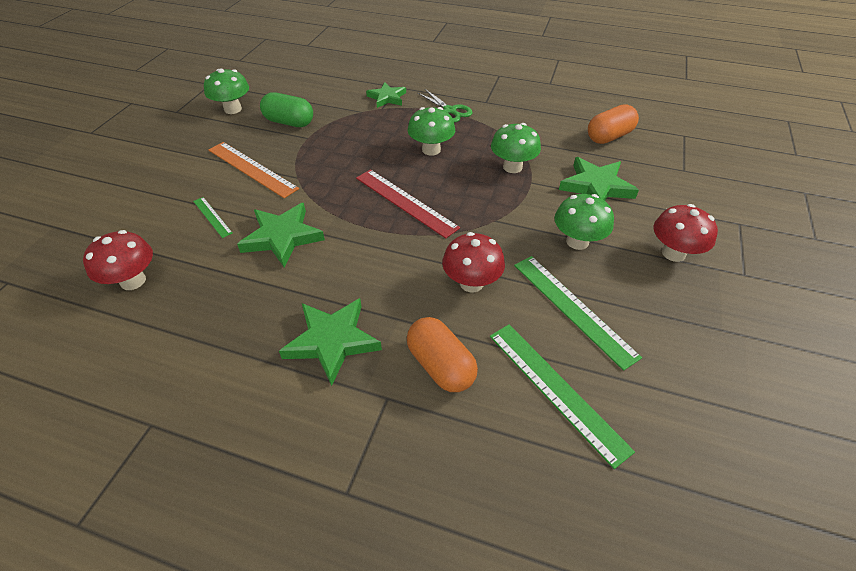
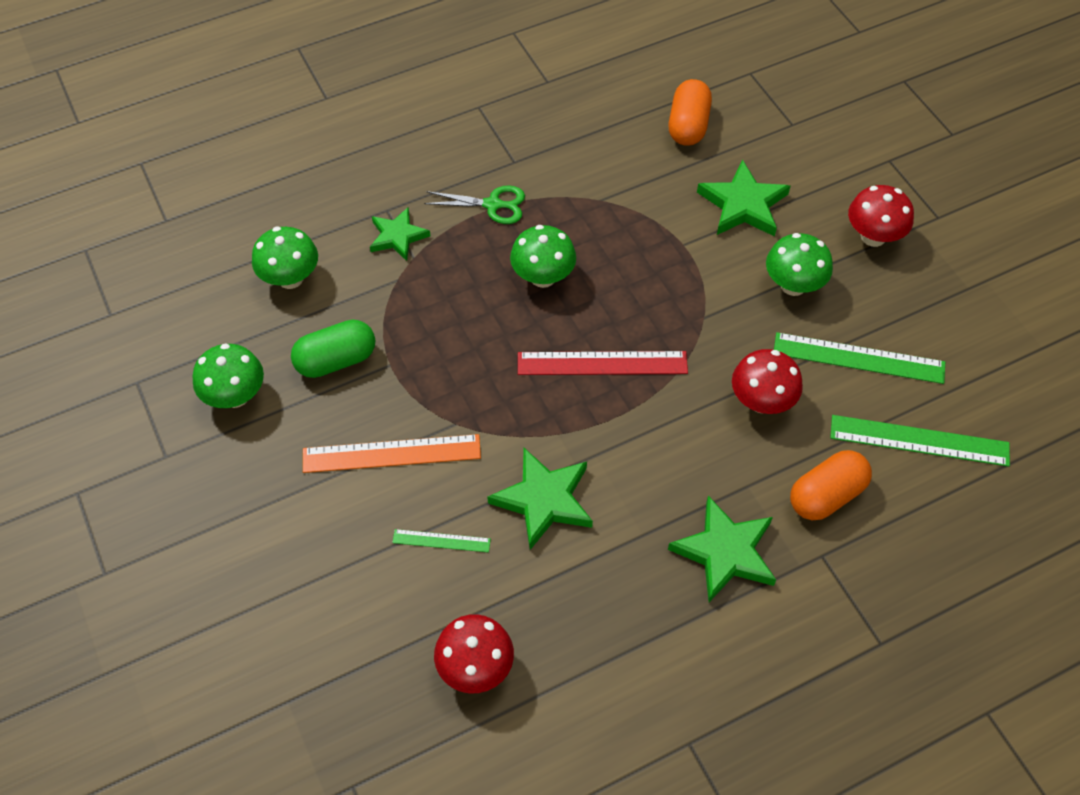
camera: 45 degrees left, 10 degrees up
(440, 365) = (826, 495): orange capsule -> orange capsule turned 45 degrees counterclockwise
(512, 167) = (646, 238): green mushroom -> green mushroom (290, 278)

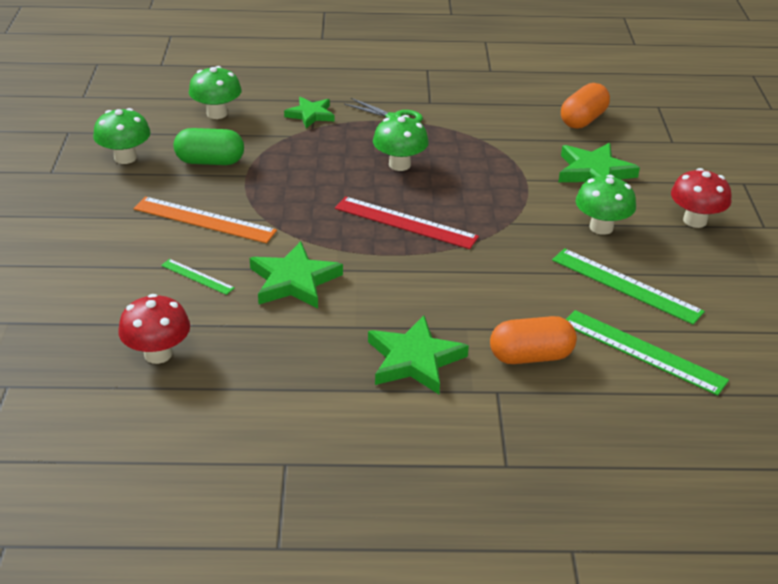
camera: 25 degrees right, 20 degrees down
(761, 401) = (519, 283): red mushroom -> none

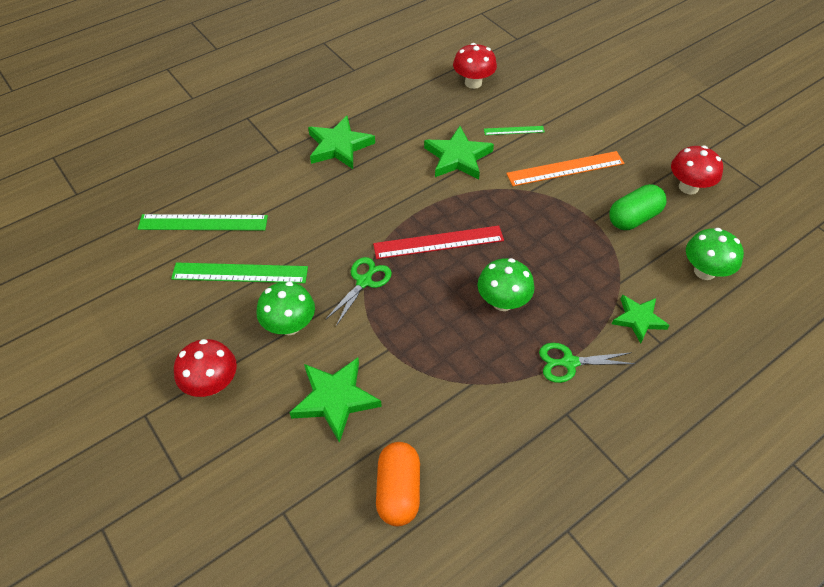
camera: 145 degrees right, 15 degrees up
(125, 158) = (688, 187): green mushroom -> red mushroom
(506, 226) = (364, 281): none -> green scissors
(530, 356) = (273, 182): orange capsule -> none

